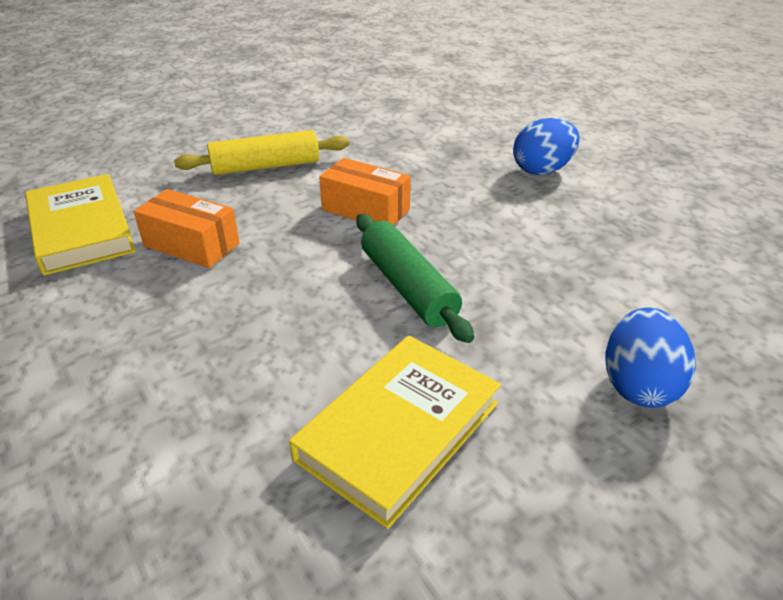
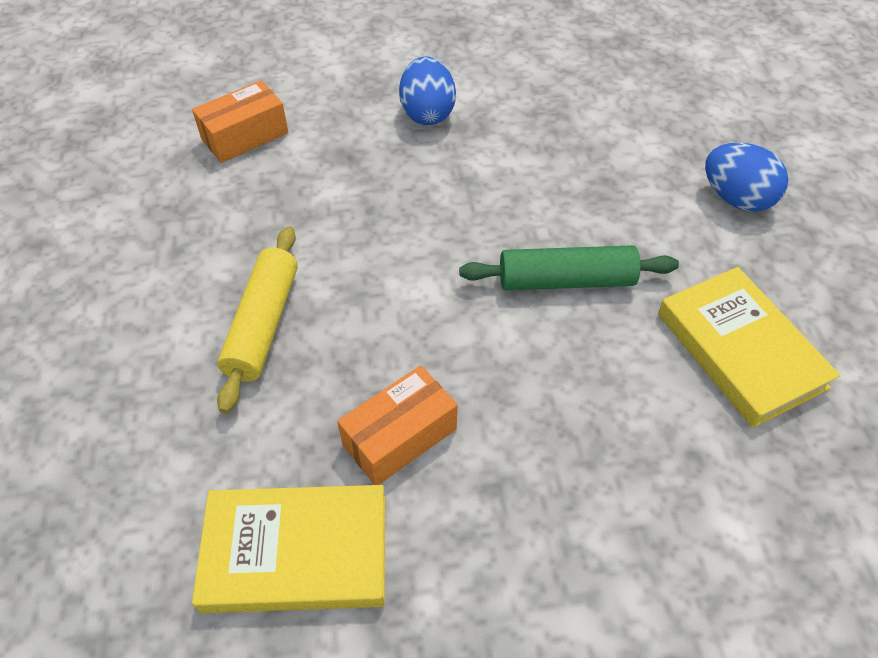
camera: 65 degrees left, 15 degrees up
(365, 210) = (418, 266): orange box -> orange box (245, 136)

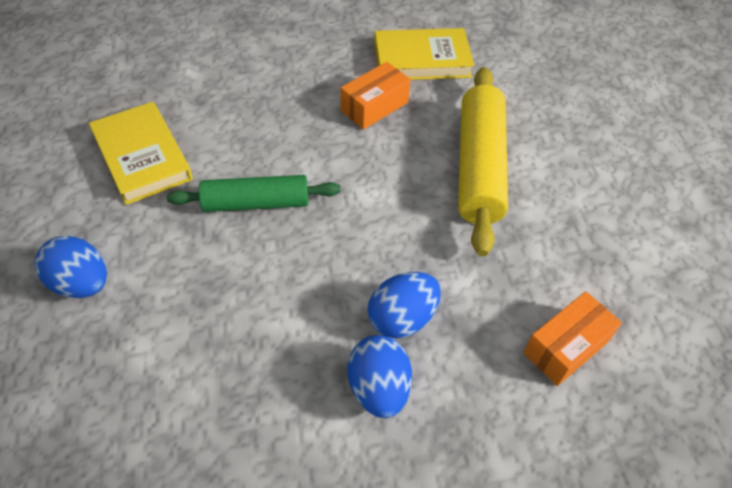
camera: 175 degrees right, 0 degrees up
(263, 324) = (479, 167): yellow rolling pin -> yellow rolling pin, size x1.52
(398, 161) = (402, 318): none -> blue egg

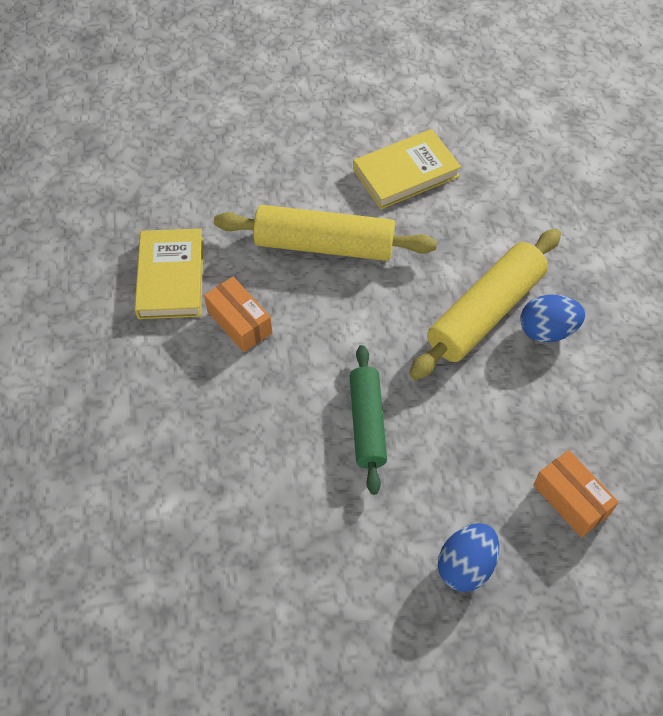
camera: 85 degrees left, 5 degrees up
(142, 157) = (303, 536): yellow book -> yellow book (406, 173)
(402, 318) = (486, 312): blue egg -> yellow rolling pin
(566, 347) = (502, 213): orange box -> orange box (571, 500)

